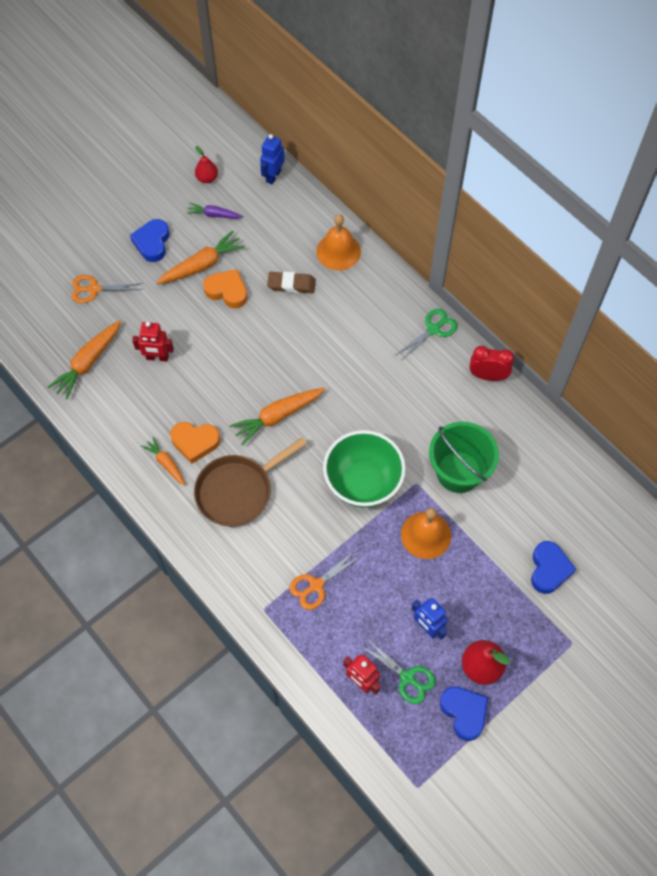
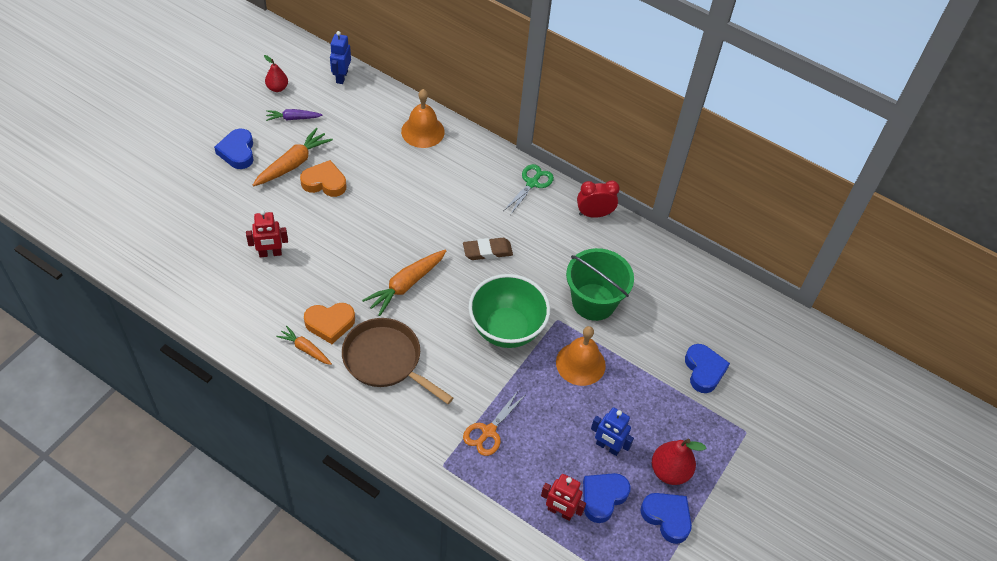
camera: 20 degrees left, 10 degrees down
(88, 362) = (199, 270): orange carrot -> none
(94, 289) = (189, 203): orange scissors -> none
(238, 491) = (386, 360): brown pan -> brown pan turned 90 degrees clockwise
(291, 285) = (386, 167): brown eraser -> brown eraser (487, 251)
(407, 677) = (603, 497): green scissors -> blue heart

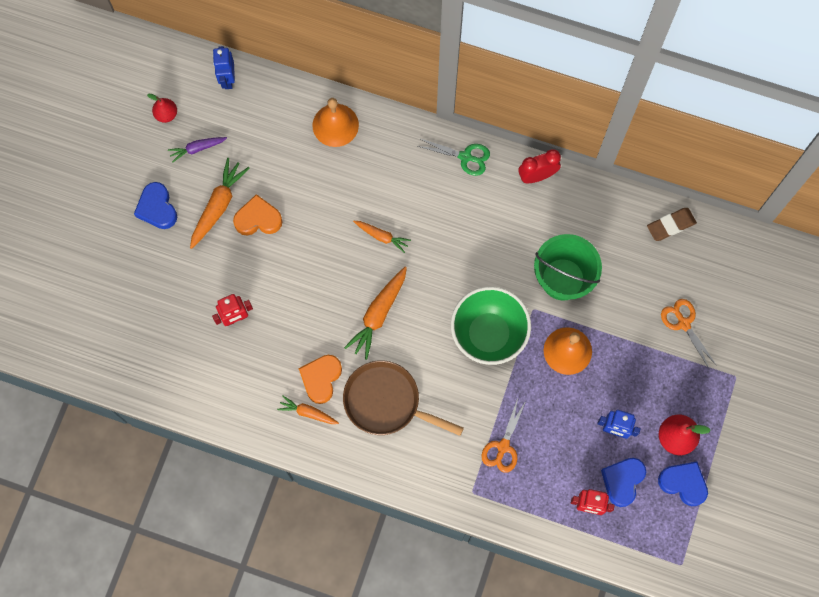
camera: 10 degrees left, 20 degrees up
(330, 324) = (321, 379): orange heart -> orange heart turned 135 degrees clockwise
(433, 224) = (382, 236): none -> orange carrot
(487, 251) = (445, 252): brown eraser -> brown eraser (671, 225)
(532, 183) = (465, 157): green scissors -> green scissors turned 90 degrees clockwise
(704, 370) = (684, 323): blue heart -> orange scissors

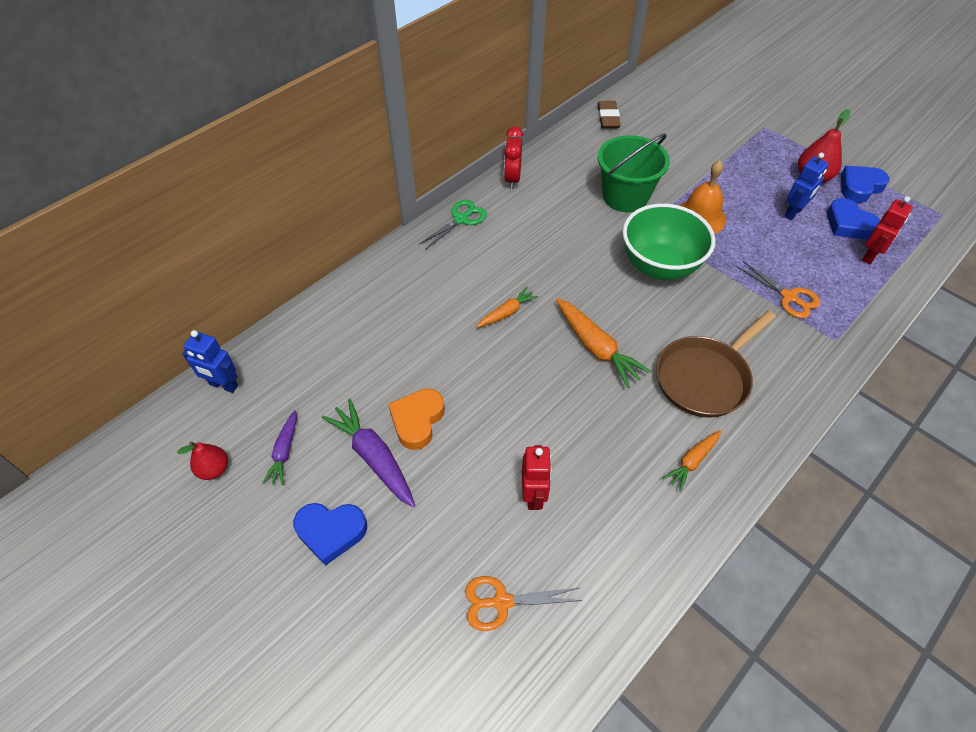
camera: 65 degrees left, 20 degrees down
(218, 206) = (374, 457): orange carrot -> purple carrot
(321, 379) = (653, 431): orange heart -> none
(335, 125) = (354, 306): orange bell -> none
(684, 323) = (703, 139): orange scissors -> orange scissors (502, 602)

